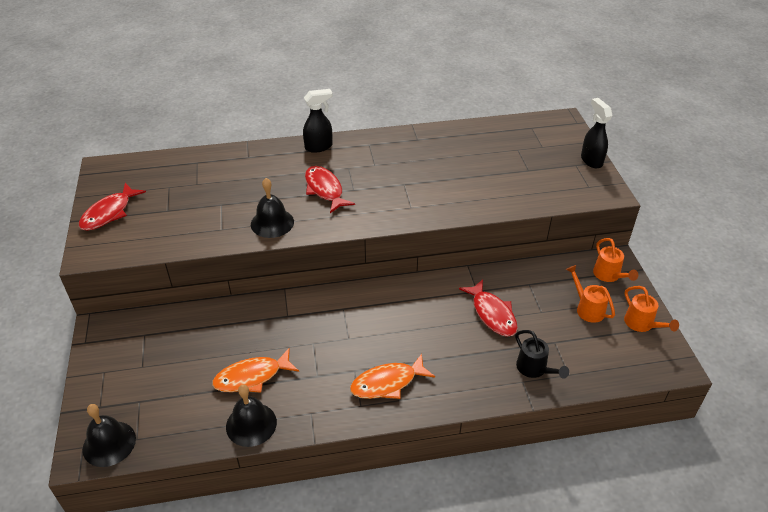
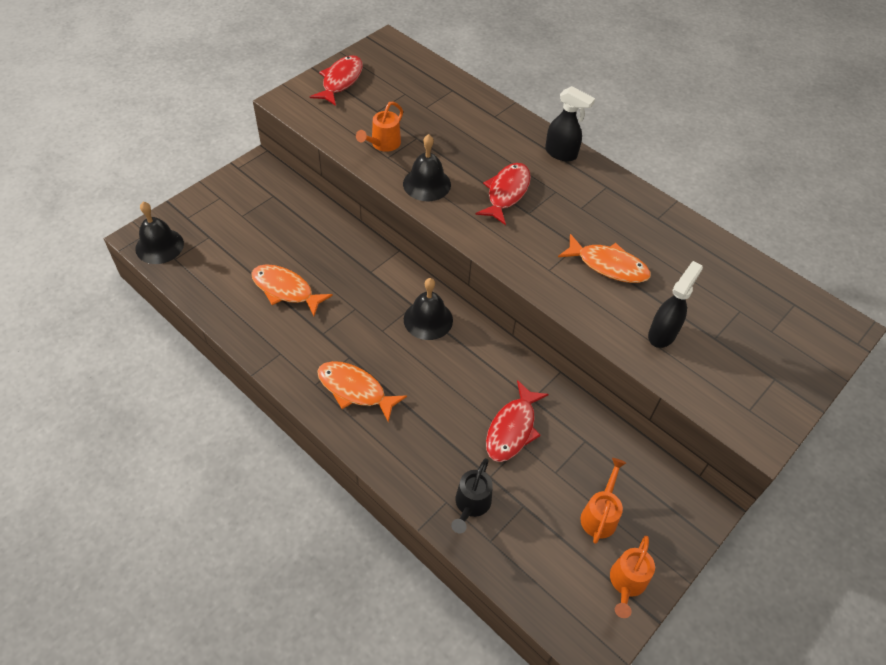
camera: 50 degrees right, 10 degrees up
(109, 213) = (340, 81): red fish -> red fish turned 120 degrees clockwise
(251, 424) = (239, 320): black bell -> black bell (428, 319)
(433, 180) = (608, 265): none -> orange fish
(591, 160) = (801, 390): black spray bottle -> black spray bottle (662, 333)
(609, 275) = (672, 513): orange watering can -> orange watering can (383, 144)

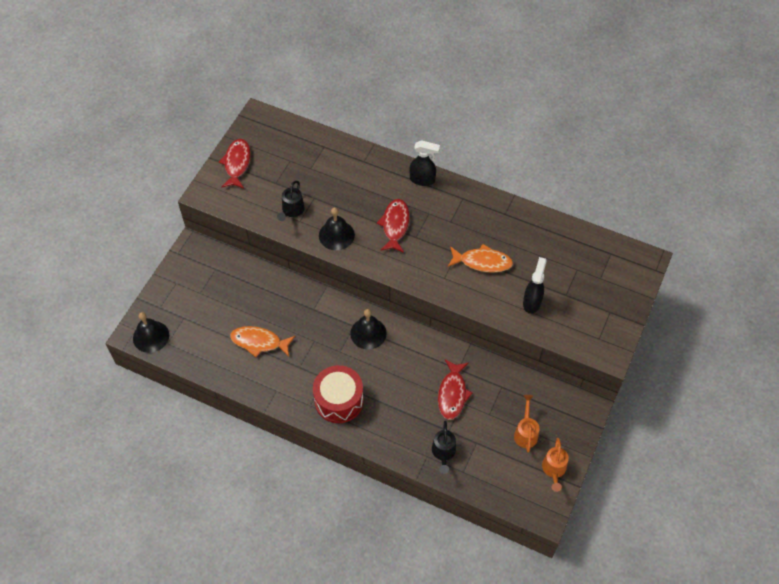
camera: 15 degrees left, 5 degrees up
(355, 390) = (339, 400): orange fish -> red drum
(383, 144) = (292, 211): orange watering can -> black watering can

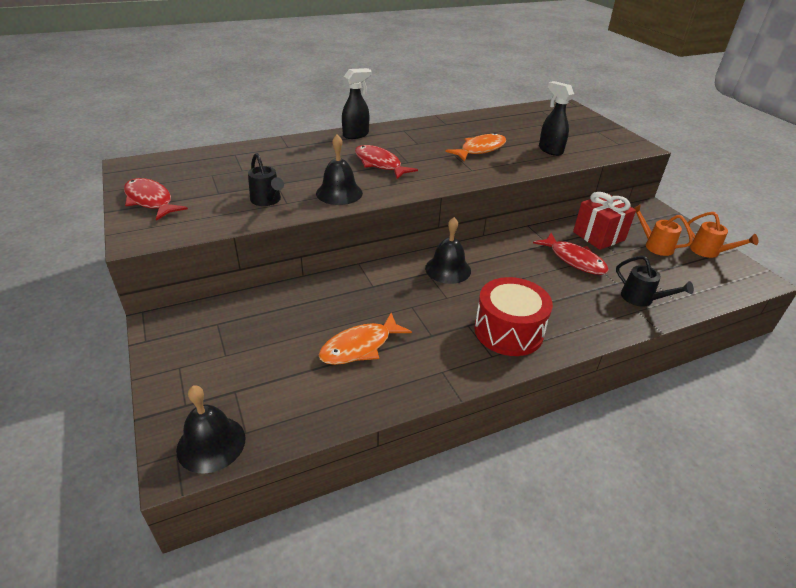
camera: 50 degrees left, 20 degrees down
(502, 392) = (598, 236): none -> red gift

